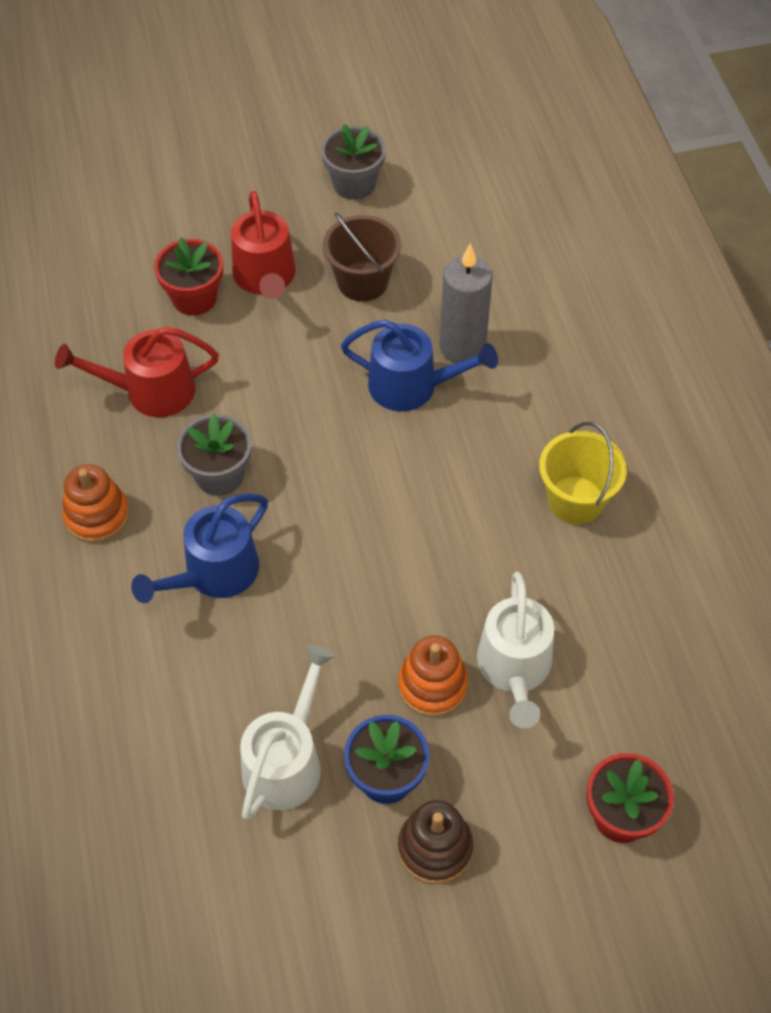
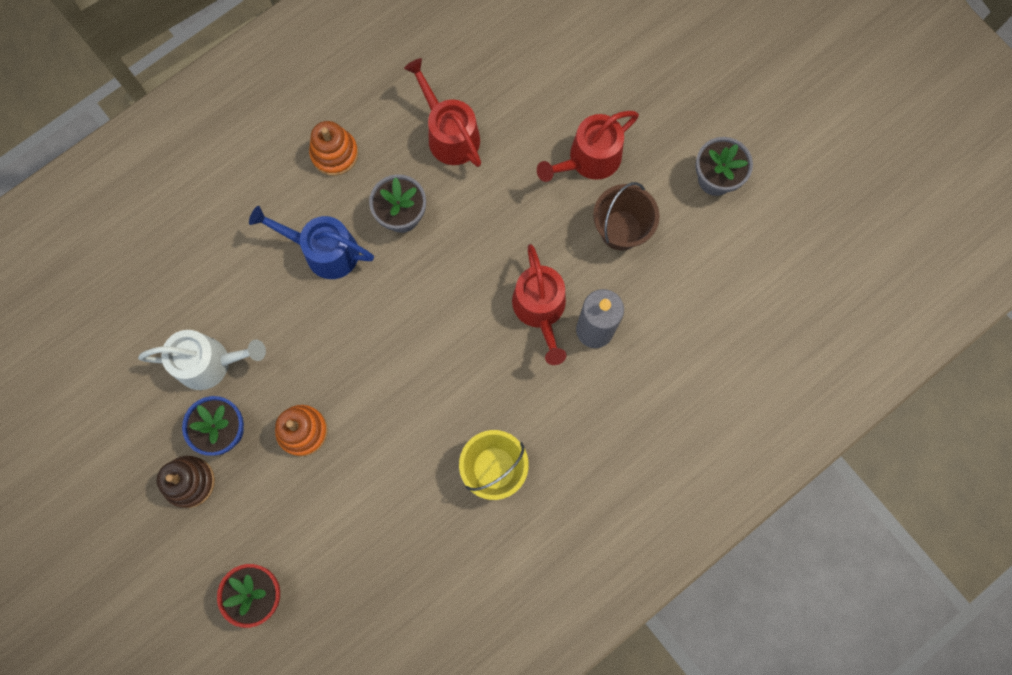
camera: 65 degrees right, 20 degrees up
(194, 298) = (545, 120): red flower pot -> none
(411, 386) = (540, 309): blue watering can -> red watering can
(514, 668) = (338, 480): white watering can -> none

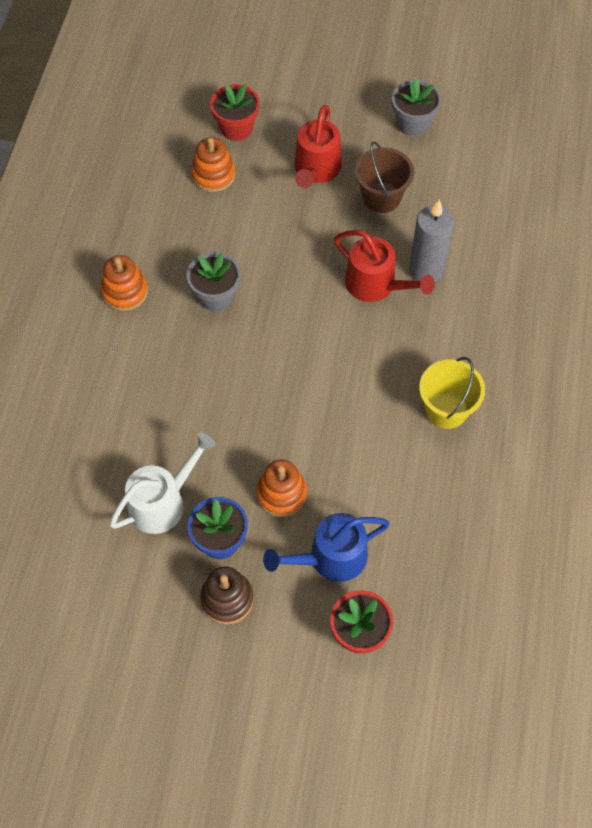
camera: 40 degrees left, 15 degrees down
(324, 251) = (179, 361): blue watering can -> blue watering can (331, 558)
(449, 134) = (200, 221): red watering can -> none
(498, 98) = (213, 175): none -> orange stacking toy
(557, 65) = (236, 128): none -> red flower pot

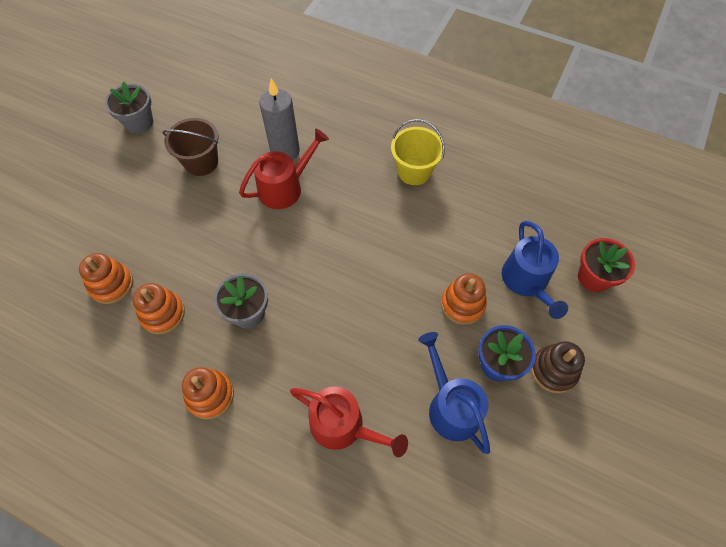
camera: 75 degrees left, 0 degrees up
(162, 502) = (451, 406): white watering can -> blue watering can
(195, 226) = (162, 314): none -> orange stacking toy
(236, 128) = (68, 253): red flower pot -> none
(316, 170) = (149, 201): red watering can -> red watering can (343, 426)

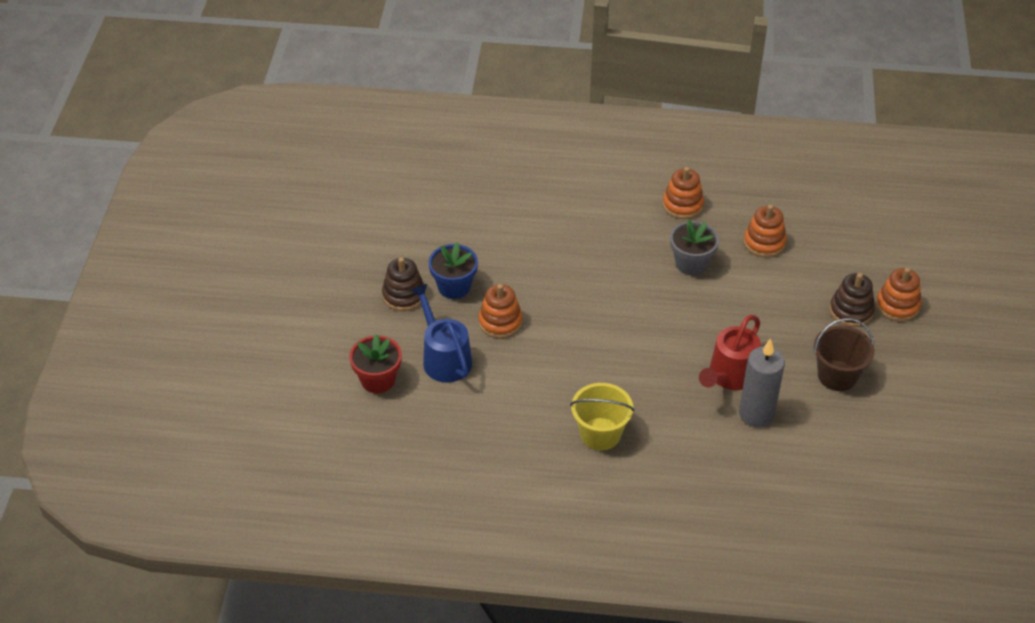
camera: 160 degrees right, 15 degrees down
(111, 284) = (827, 250): orange stacking toy -> orange stacking toy (897, 306)
(139, 123) = (942, 398): grey flower pot -> none
(144, 214) = (851, 311): none -> brown stacking toy
(343, 426) = (566, 215): red watering can -> none
(451, 406) = (485, 249): blue watering can -> none

